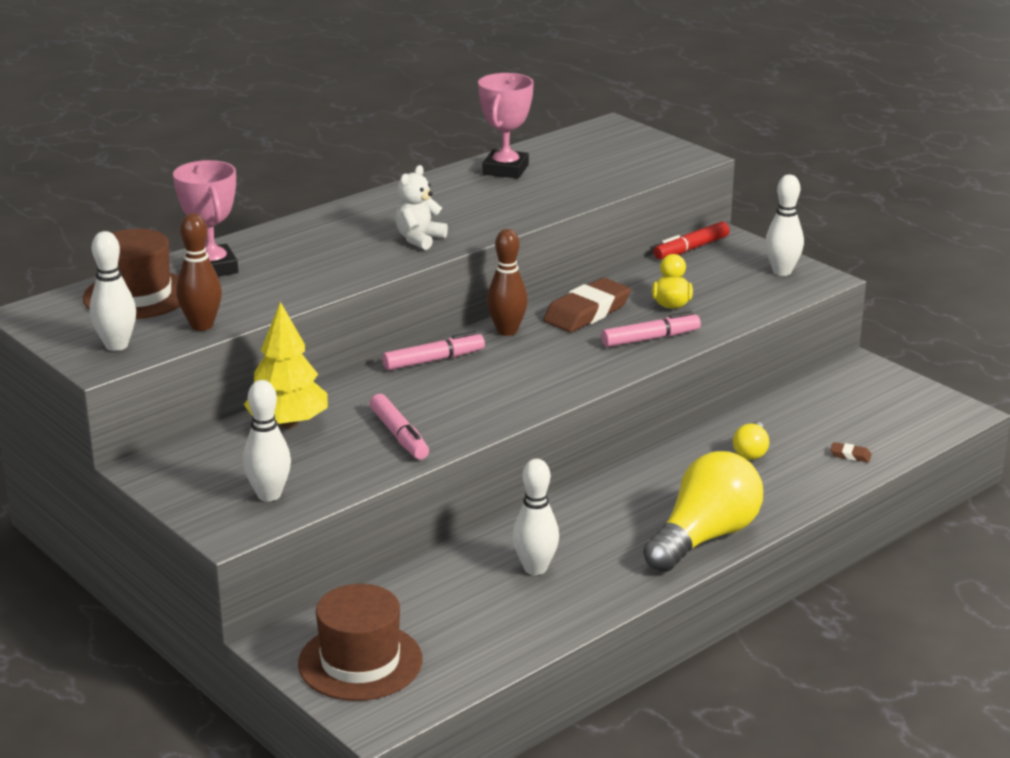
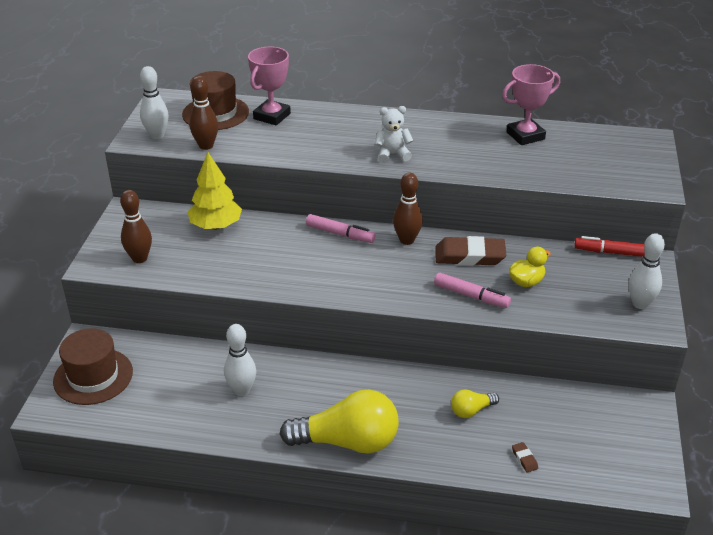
camera: 50 degrees right, 10 degrees up
(269, 495) = (139, 258): white bowling pin -> brown bowling pin
(399, 435) = (245, 266): pink marker -> none

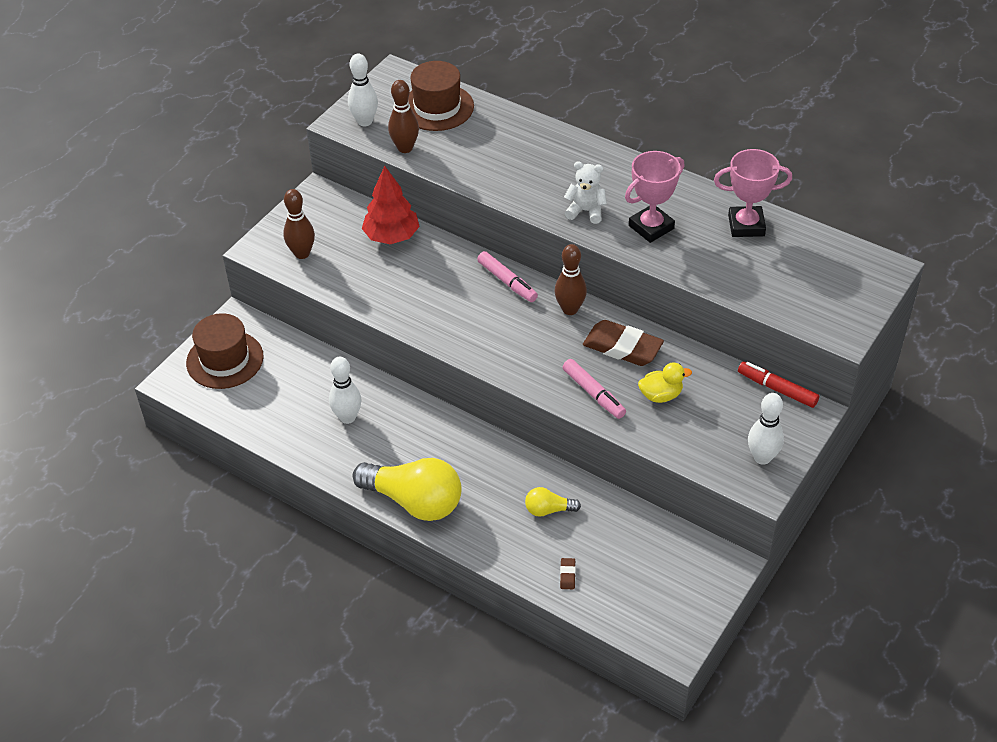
camera: 25 degrees right, 10 degrees up
(216, 226) = (392, 236): yellow tree -> red tree
(272, 116) = (492, 126): pink trophy -> pink trophy (651, 227)

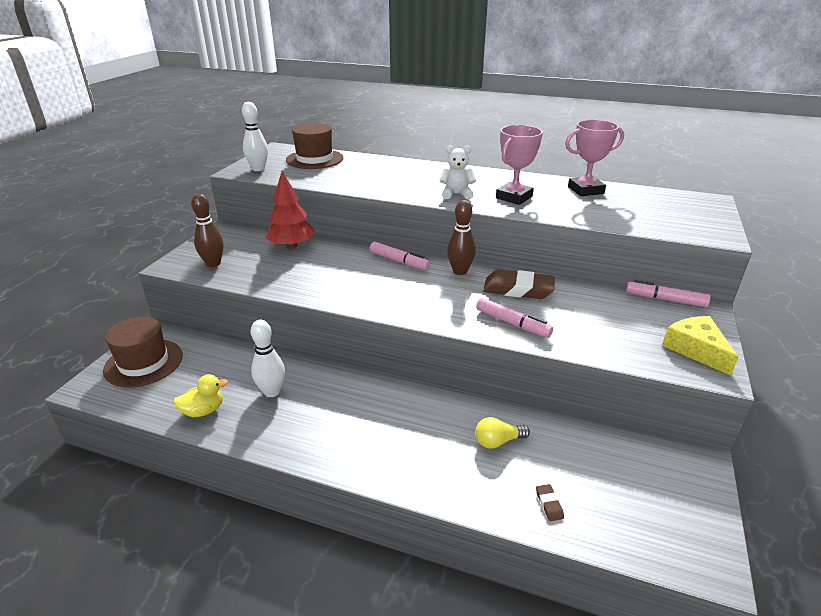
camera: 15 degrees left, 15 degrees down
(405, 148) = (295, 178): brown bowling pin -> none
(414, 501) = (357, 457): yellow light bulb -> none
(661, 395) = (572, 316): yellow duck -> yellow duck (203, 411)
(762, 457) = (696, 349): white bowling pin -> yellow cheese
(777, 389) = (665, 299): red marker -> pink marker

